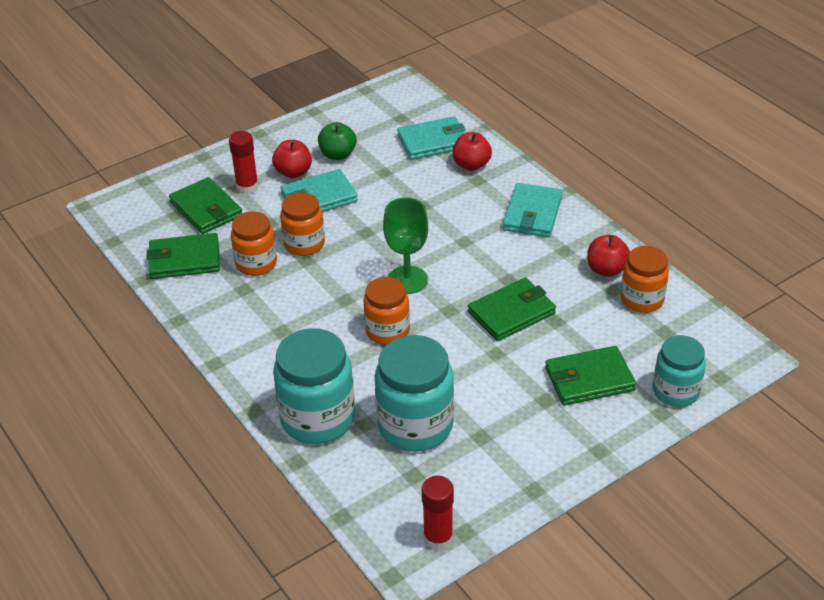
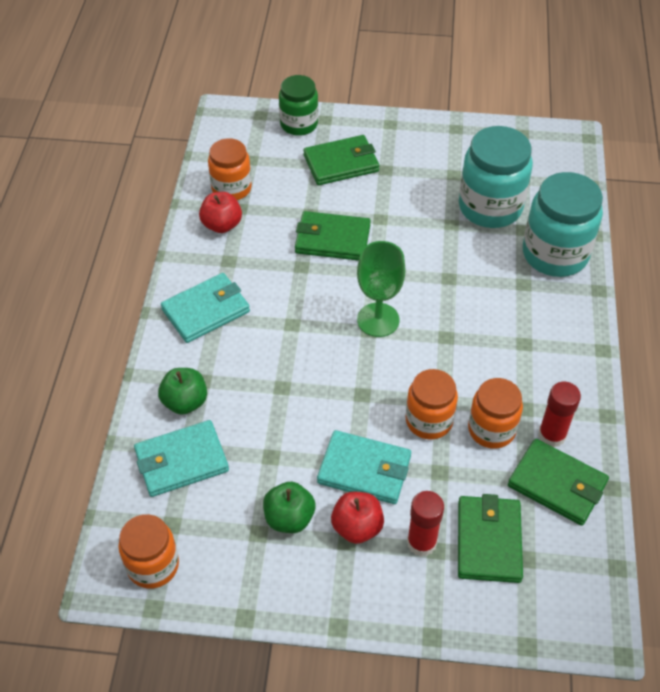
camera: 140 degrees left, 10 degrees up
(387, 331) = (440, 286): orange jar -> orange jar (153, 565)
(433, 141) = (181, 461): turquoise wallet -> turquoise wallet turned 45 degrees counterclockwise
(438, 538) = (541, 139): red glue stick -> red glue stick (552, 435)
(471, 165) = (185, 402): red apple -> green apple
(589, 379) = (341, 163): green wallet -> green wallet turned 45 degrees counterclockwise
(675, 391) = (299, 124): turquoise jar -> green jar

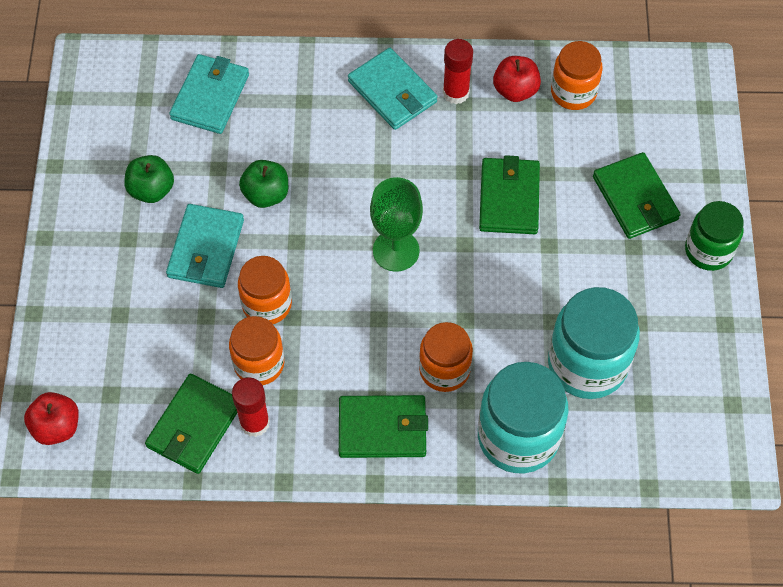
camera: 85 degrees right, 10 degrees up
(153, 565) = (103, 91): orange jar -> orange jar (444, 370)
(181, 461) = (210, 96): turquoise wallet -> turquoise wallet turned 45 degrees clockwise
(185, 402) = (276, 90): green apple -> green apple (266, 194)
(299, 124) = (696, 148): green jar -> green jar (708, 250)
(357, 527) = (143, 246): red apple -> red apple (56, 427)
(421, 542) = (127, 301): red glue stick -> red glue stick (456, 93)
(488, 541) = (129, 360): green wallet -> green wallet (382, 428)

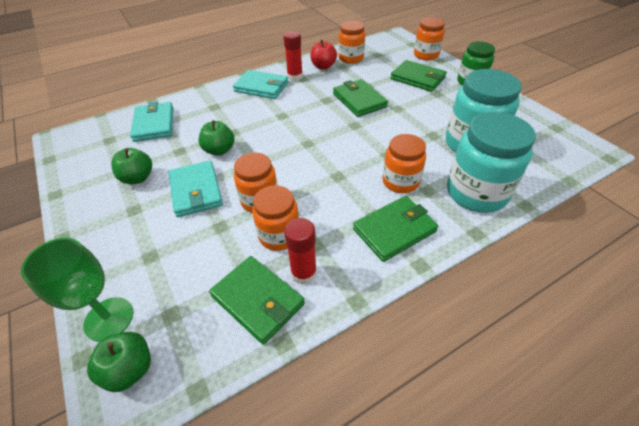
camera: 30 degrees left, 15 degrees down
(56, 427) = (130, 369): red apple -> green apple
(194, 426) = (258, 300): green wallet -> green wallet turned 45 degrees counterclockwise
(396, 250) = (319, 142): green goblet -> green goblet (109, 319)
(701, 149) = (426, 55): none -> orange jar

